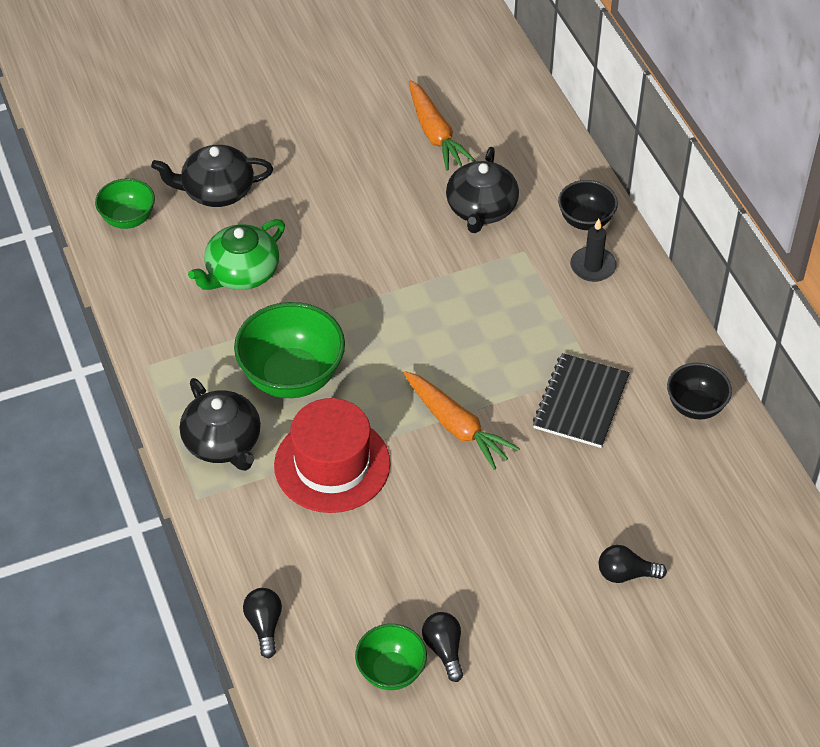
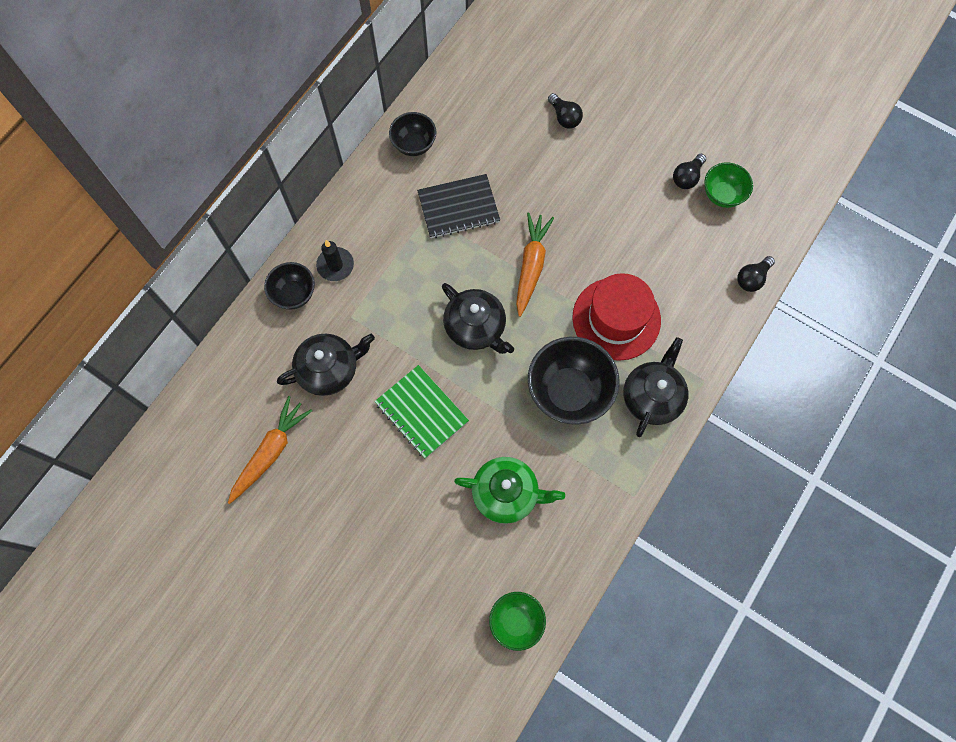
camera: 125 degrees left, 20 degrees up
(217, 191) = (441, 575): black teapot -> black teapot (476, 327)
(292, 376) = (569, 391): green bowl -> black bowl
(376, 253) = (421, 412): none -> green notebook

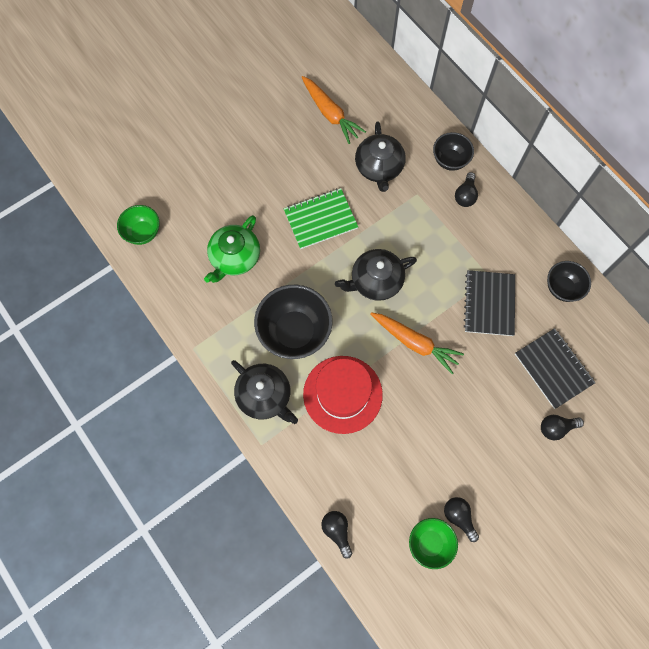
camera: 110 degrees right, 0 degrees up
(335, 265) = (465, 195): black candle -> black light bulb
(505, 133) = (553, 369): none -> black notebook

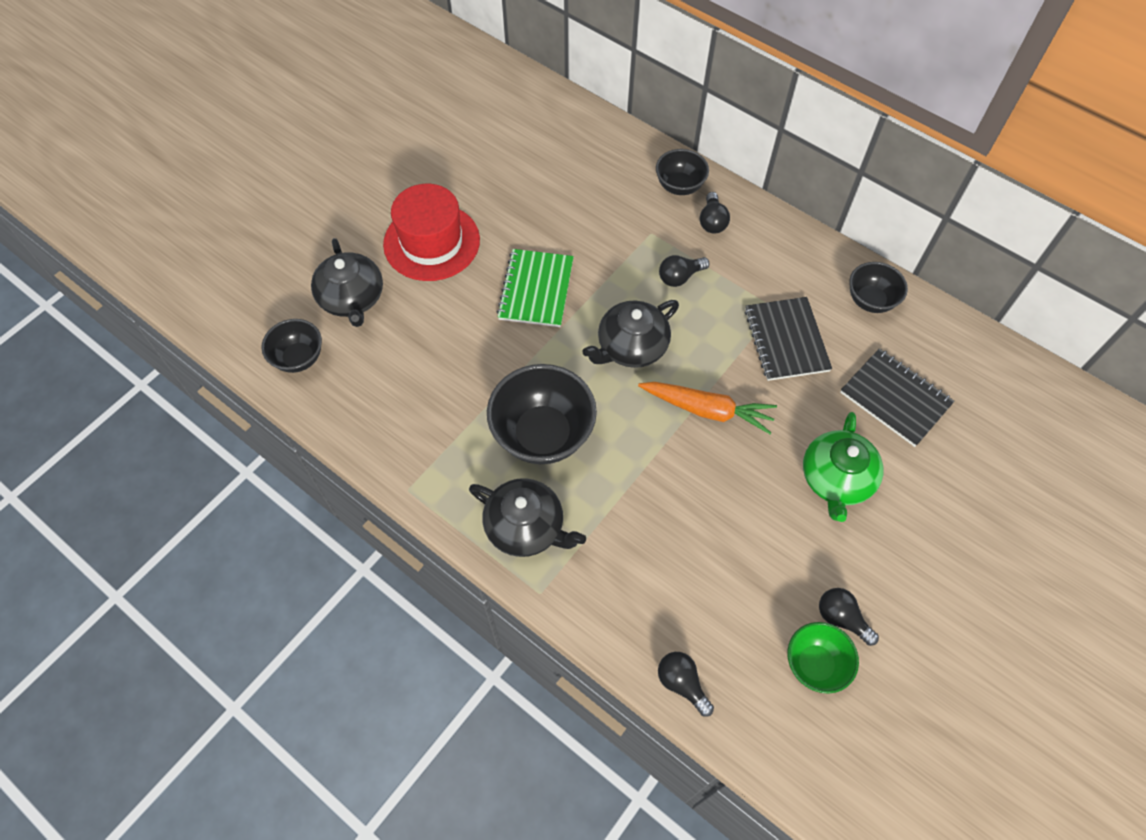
camera: 15 degrees left, 10 degrees down
(143, 232) = (299, 358): green bowl -> black bowl
(234, 257) = (434, 361): green teapot -> green teapot (836, 479)
(320, 219) = (536, 289): green notebook -> green notebook turned 45 degrees counterclockwise
(330, 114) = (512, 166): orange carrot -> none
(342, 394) = (632, 498): red hat -> red hat (431, 242)
(379, 167) = (593, 213): black teapot -> black teapot (352, 298)
(556, 428) = (926, 470): black light bulb -> black light bulb (680, 277)

